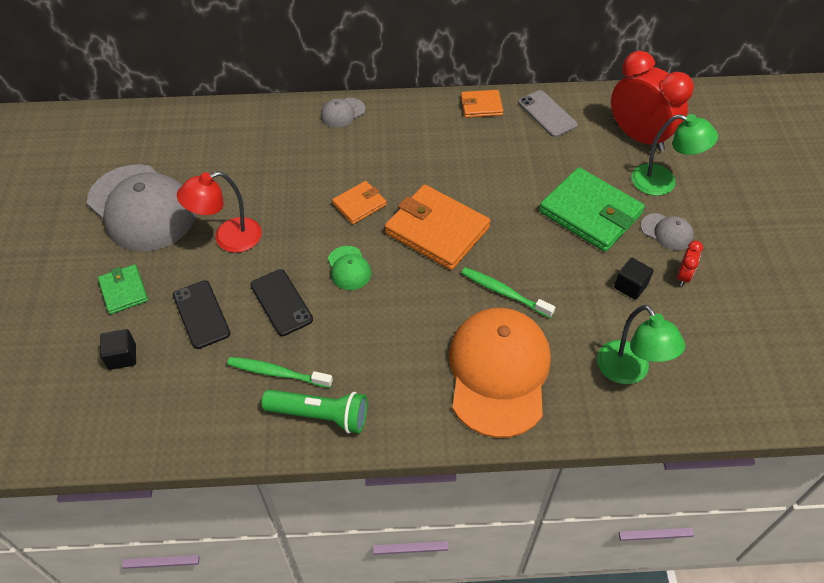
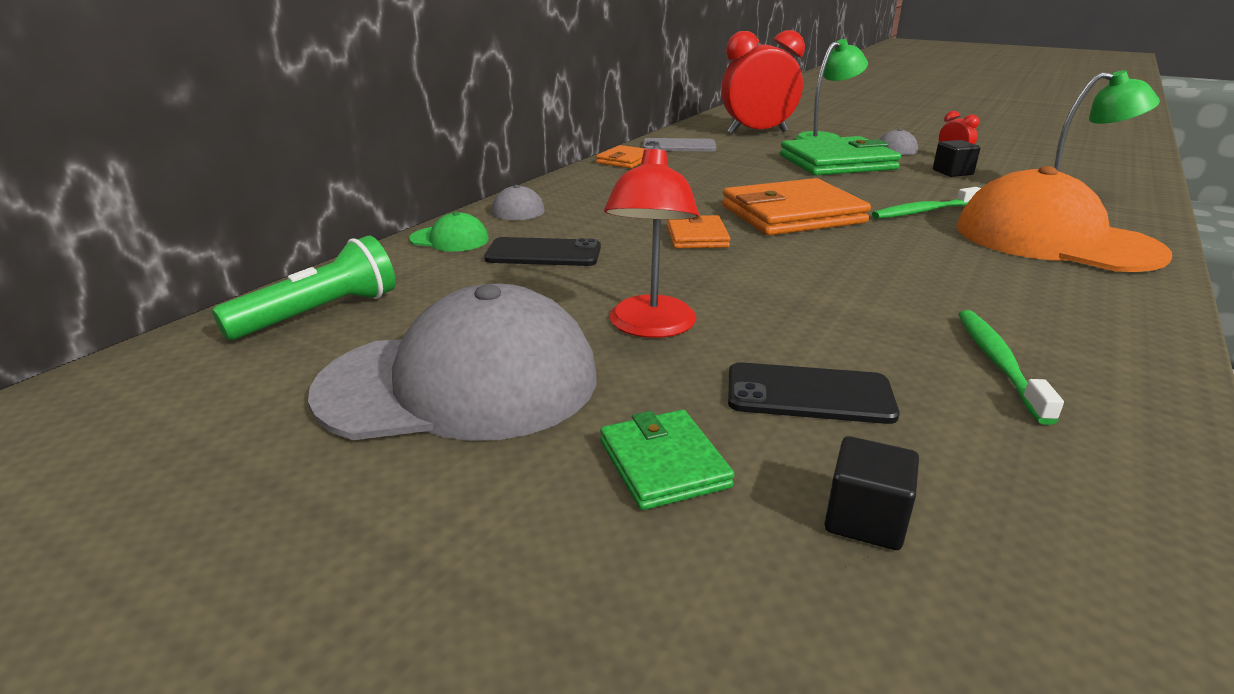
camera: 55 degrees left, 25 degrees down
(124, 291) = (663, 464): green wallet -> green wallet turned 60 degrees clockwise
(277, 373) = (998, 363): green toothbrush -> green toothbrush turned 135 degrees clockwise
(281, 302) = (838, 323): black phone -> black phone (543, 253)
(320, 415) = (1108, 353): green flashlight -> green flashlight (319, 313)
(349, 268) = (809, 267): green cap -> green cap (449, 239)

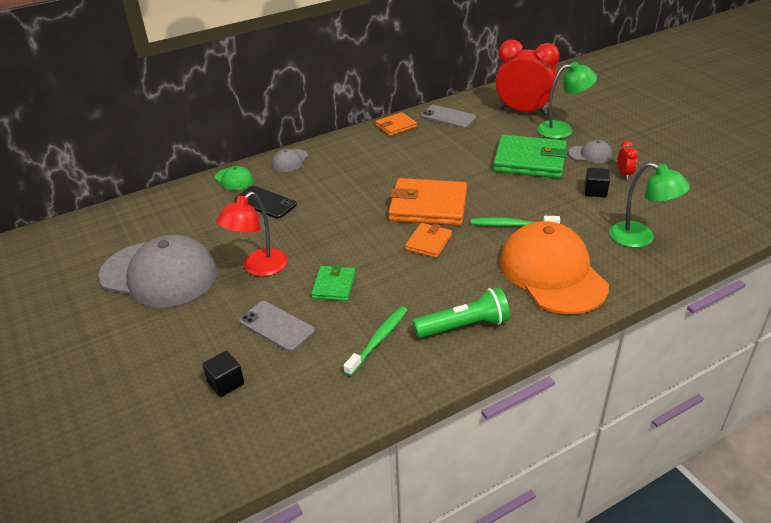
camera: 30 degrees right, 10 degrees up
(319, 313) = (142, 217): green flashlight -> green flashlight (464, 326)
(663, 464) = (189, 336): green wallet -> green wallet (334, 285)
(696, 236) = (352, 210): orange wallet -> orange wallet (428, 242)
(809, 394) = (276, 326): black phone -> grey phone

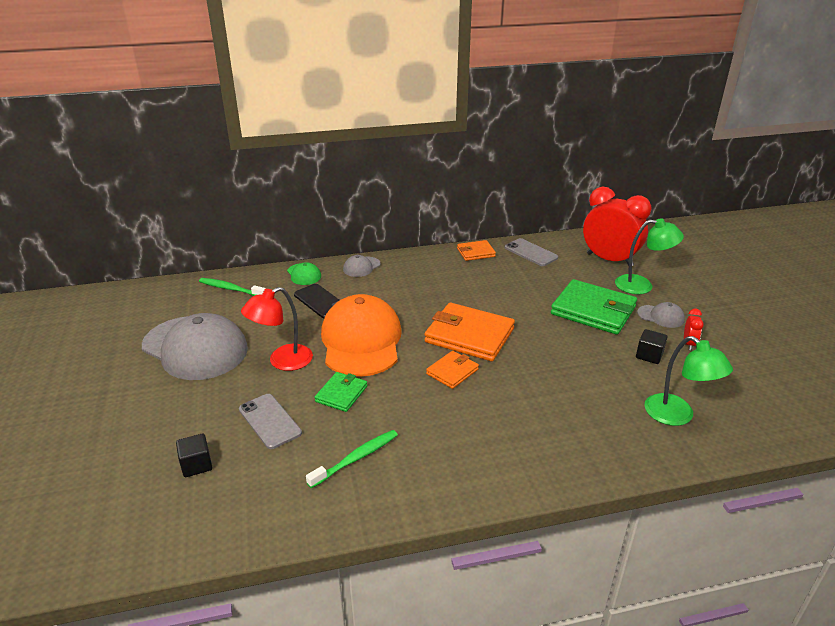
camera: 15 degrees right, 5 degrees down
(464, 326) = (446, 465): green flashlight -> none
(512, 225) = (544, 372): green toothbrush -> green toothbrush (231, 289)
(552, 273) = (563, 431): orange cap -> orange cap (361, 341)

